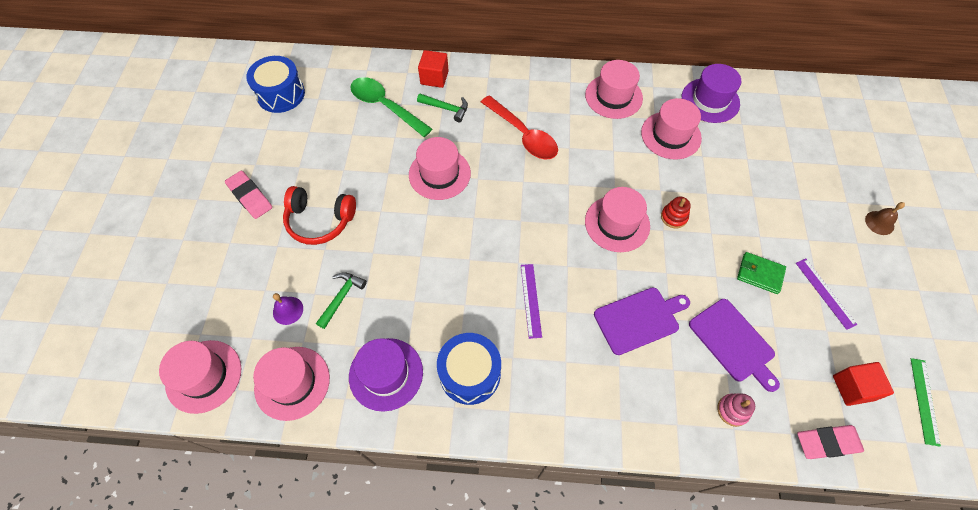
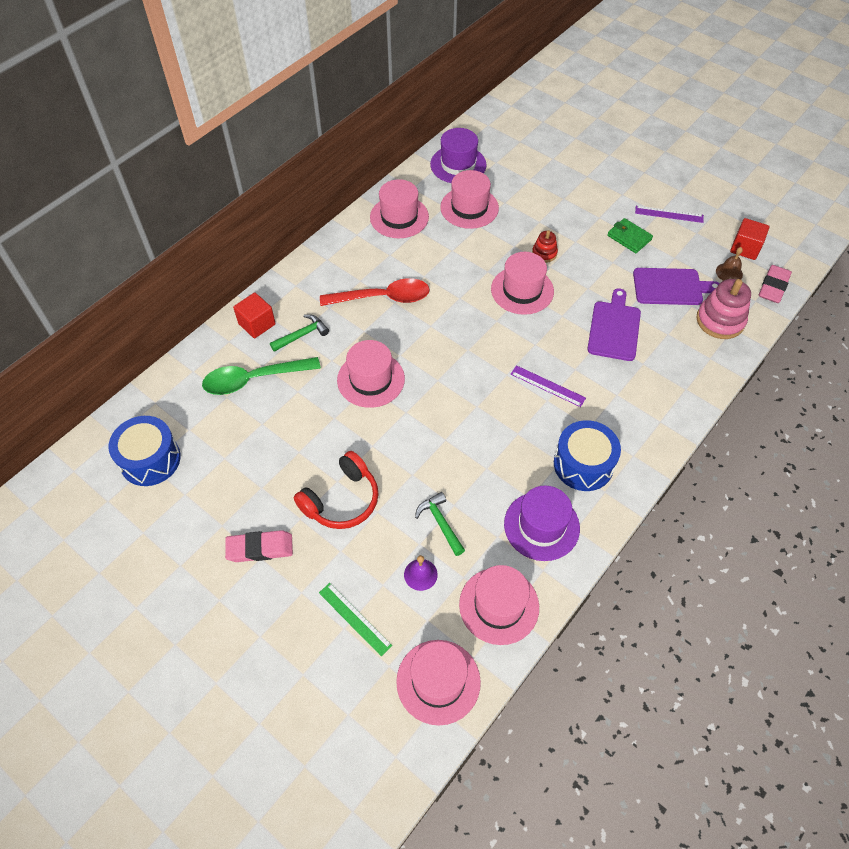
camera: 55 degrees left, 5 degrees down
(732, 410) = (720, 321): pink stacking toy -> pink stacking toy, size x1.80
(760, 274) = (629, 237): green wallet -> green wallet turned 75 degrees clockwise
(879, 222) = (638, 151): brown bell -> brown bell (729, 272)
(924, 401) = (776, 220): green ruler -> green ruler (355, 618)

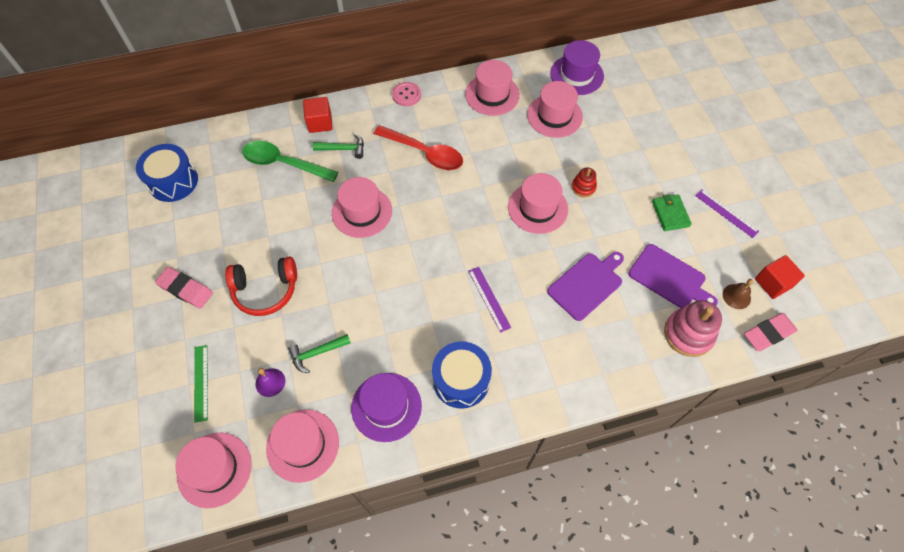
camera: 35 degrees right, 5 degrees up
(320, 256) = (406, 95): none -> pink button
(440, 523) = (316, 353): green hammer -> green hammer turned 120 degrees counterclockwise

